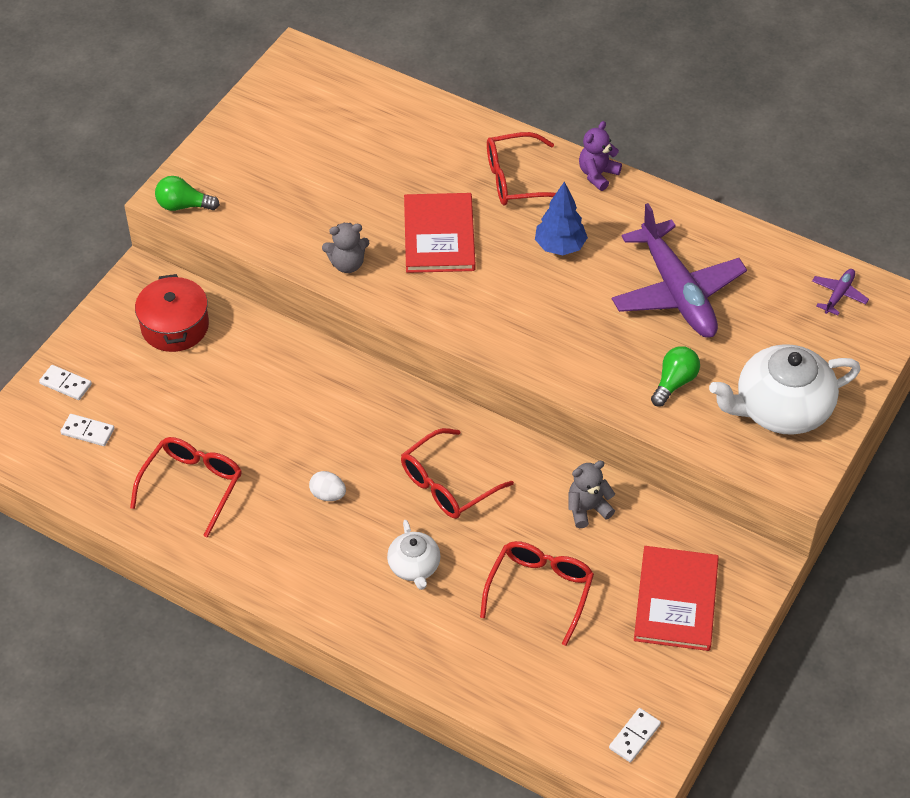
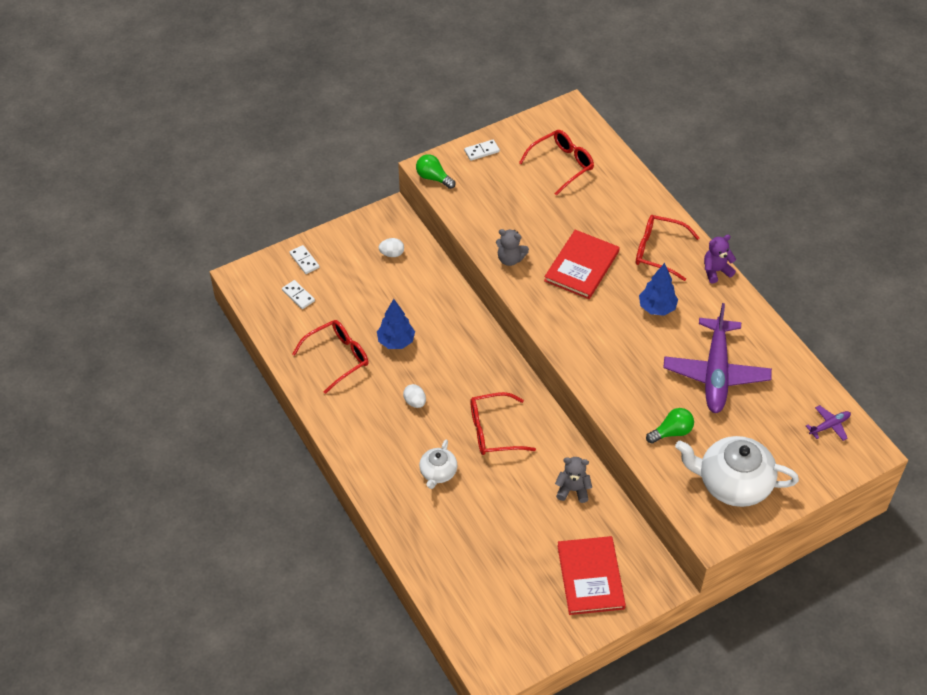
camera: 30 degrees right, 0 degrees up
(175, 326) = (392, 254): red pot -> white egg
(254, 432) = (396, 341): none -> blue tree
(540, 590) = (506, 526): red glasses -> red glasses (562, 165)
(634, 736) = (504, 649): white domino -> white domino (482, 151)
(676, 600) = (590, 577): red book -> red book turned 45 degrees counterclockwise

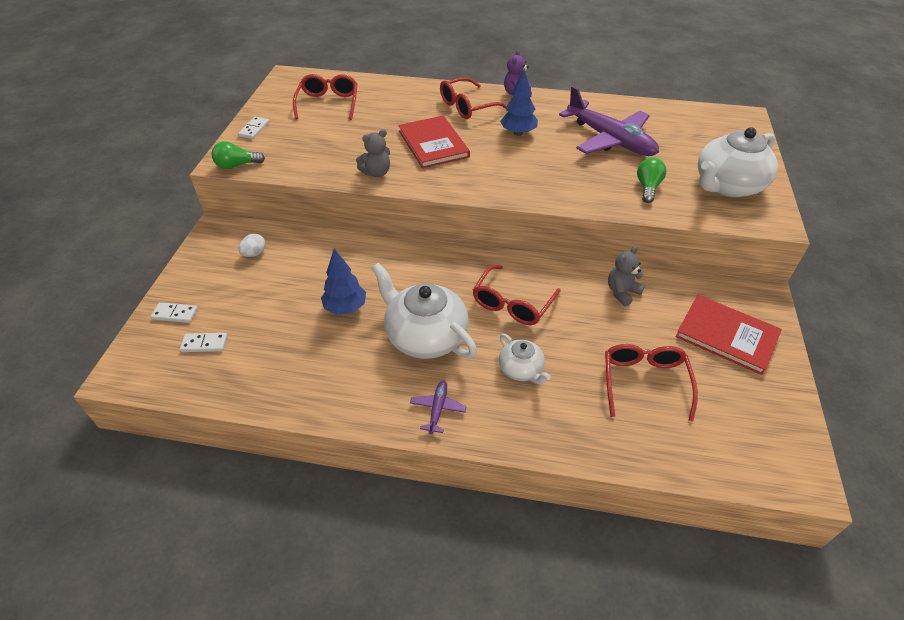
camera: 50 degrees left, 5 degrees down
(338, 357) = (310, 360): red glasses -> red glasses (644, 381)
(415, 402) = (425, 336): white egg -> white teapot
(829, 426) = (708, 120): purple plane -> purple plane (437, 409)

